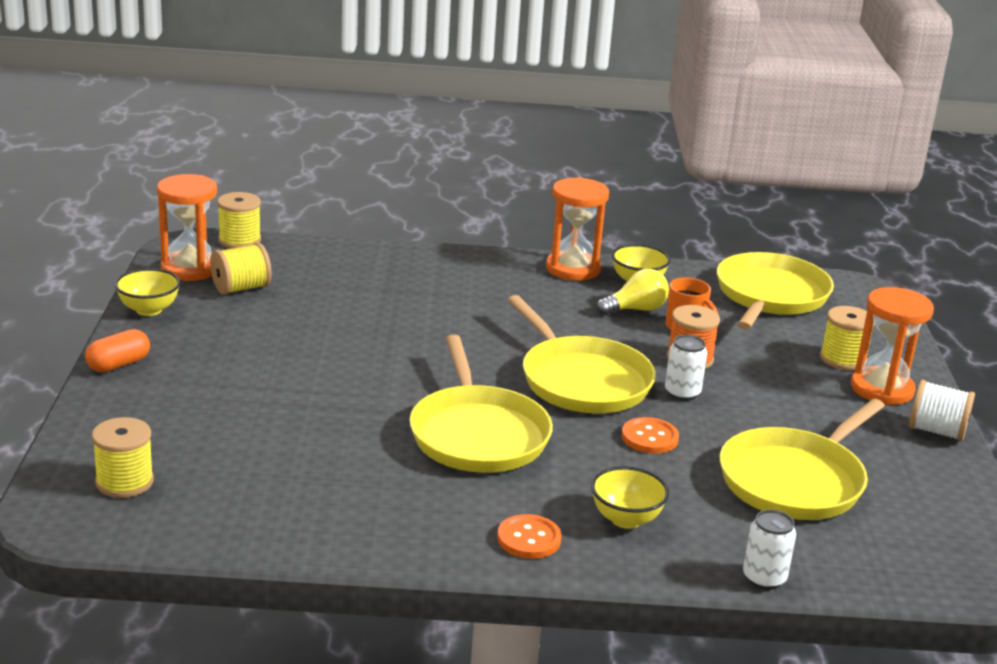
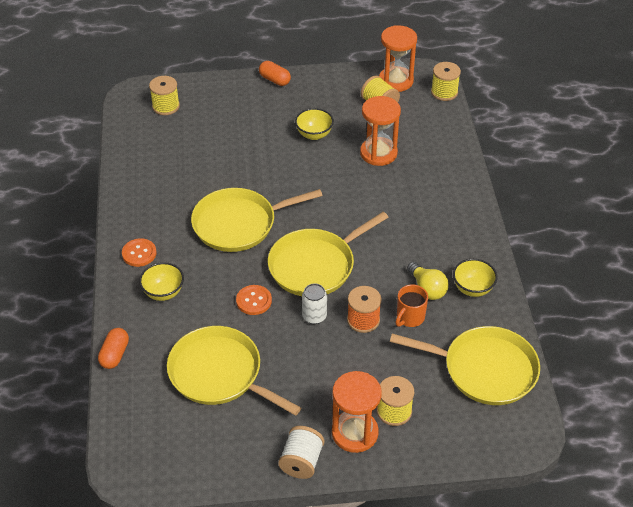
camera: 85 degrees right, 20 degrees up
(149, 310) = (338, 77): yellow bowl -> yellow bowl (314, 134)
(573, 269) = (478, 252): orange hourglass -> orange hourglass (378, 153)
(764, 578) = (115, 354): white can -> orange capsule

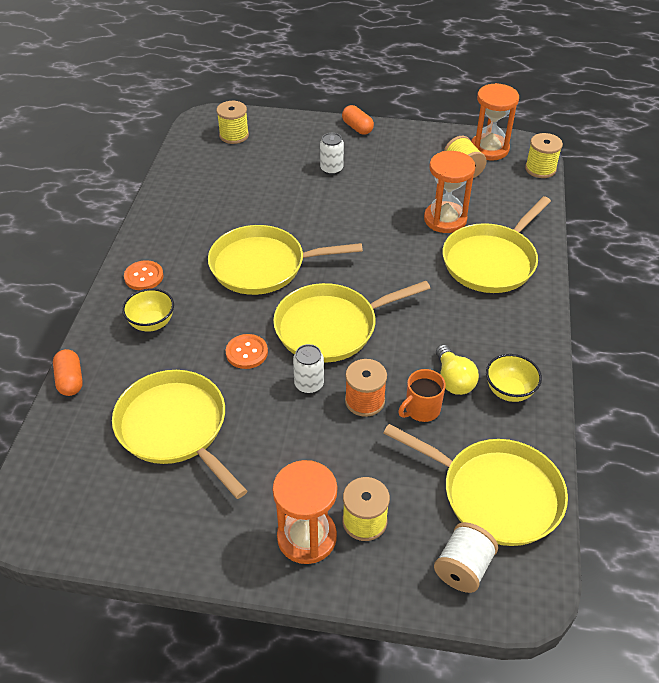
camera: 15 degrees right, 0 degrees up
(115, 354) = (70, 380): orange capsule -> orange capsule turned 45 degrees counterclockwise
(266, 124) = (331, 169): none -> white can
(301, 461) = (229, 558): white spool -> white spool (463, 568)
(314, 134) = (380, 188): yellow bowl -> none
(427, 183) = (491, 261): none -> yellow pan

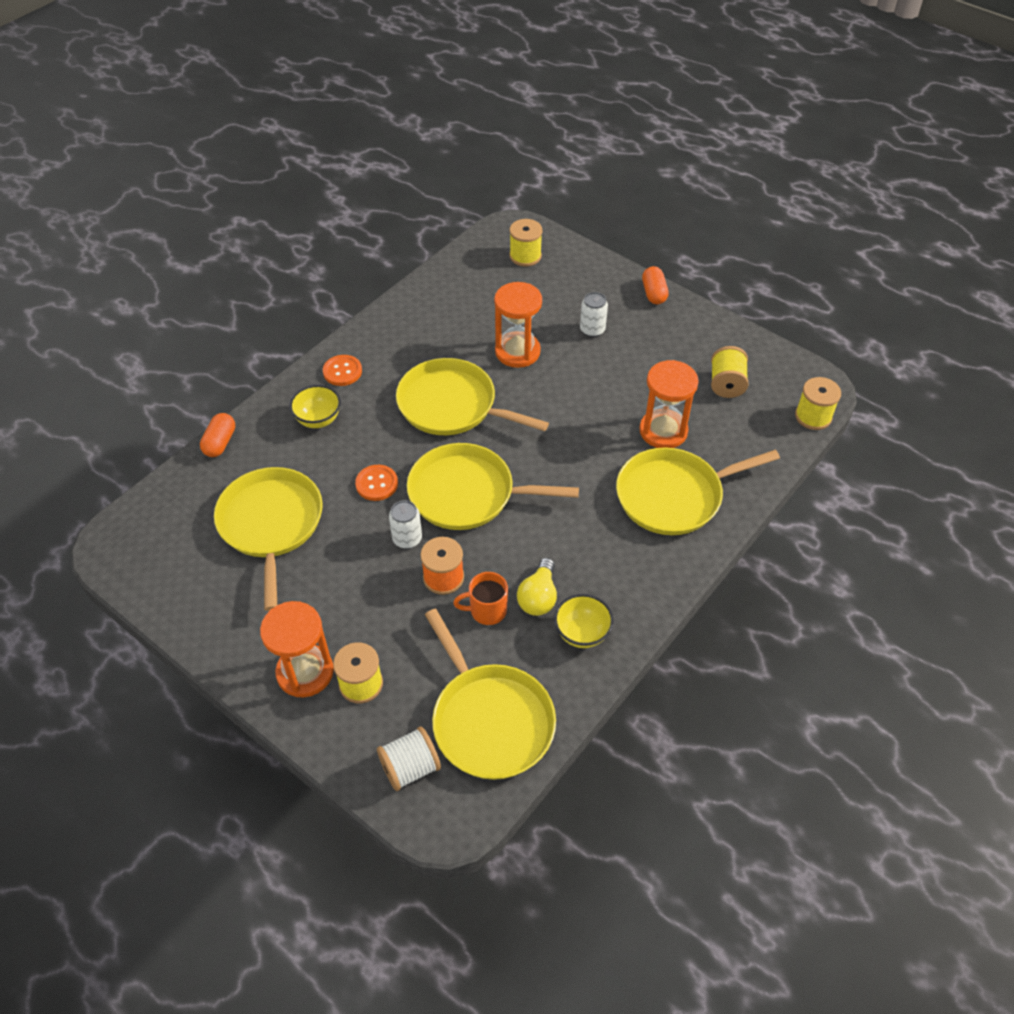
camera: 30 degrees right, 5 degrees up
(489, 149) = (775, 371): orange hourglass -> orange hourglass (517, 352)

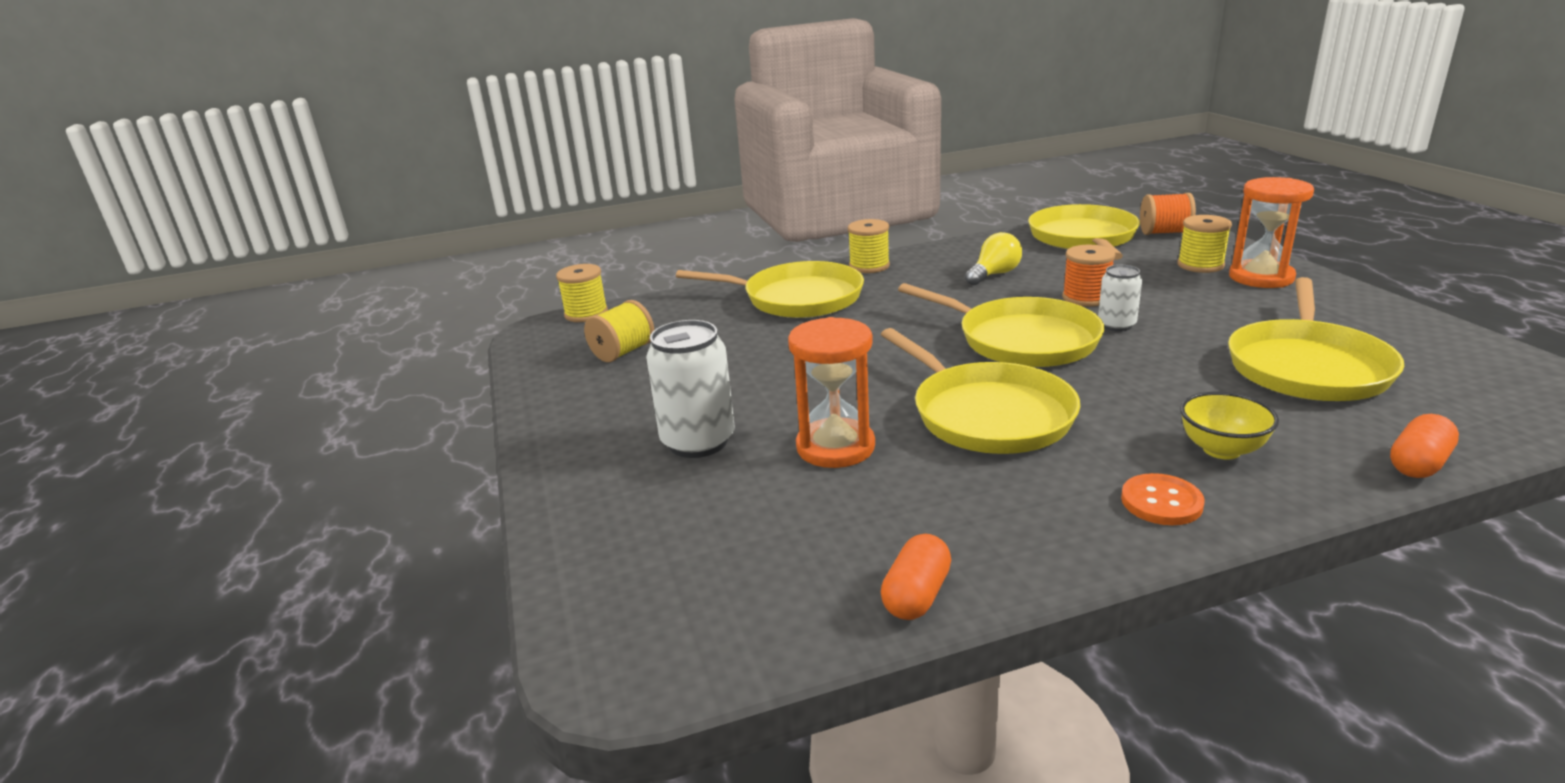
camera: 145 degrees left, 25 degrees down
(377, 484) = (1140, 369): orange button -> none
(410, 767) = (1164, 232): white spool -> orange spool
(487, 610) = (1051, 276): orange mug -> none
(525, 256) = (662, 591): yellow spool -> yellow spool (869, 266)
(582, 633) = (970, 255): yellow bowl -> none
(592, 330) = (698, 442): white can -> white can, size x1.72
(654, 293) = (551, 459): orange capsule -> orange capsule (916, 595)
(663, 431) = (745, 336): orange hourglass -> none

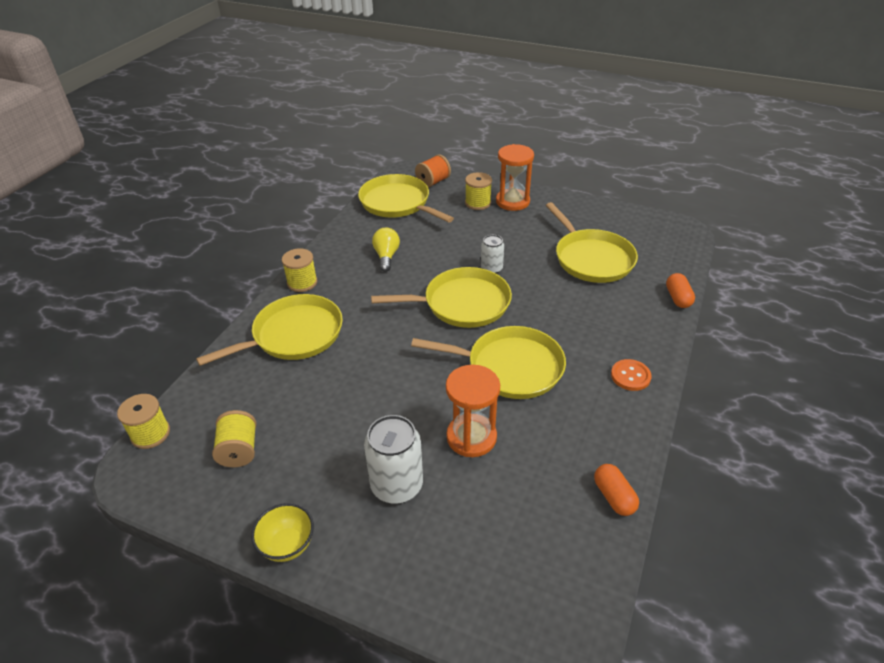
camera: 50 degrees left, 15 degrees up
(1086, 298) = (455, 254): orange spool -> none
(1221, 450) = (617, 330): yellow bowl -> yellow bowl (287, 545)

